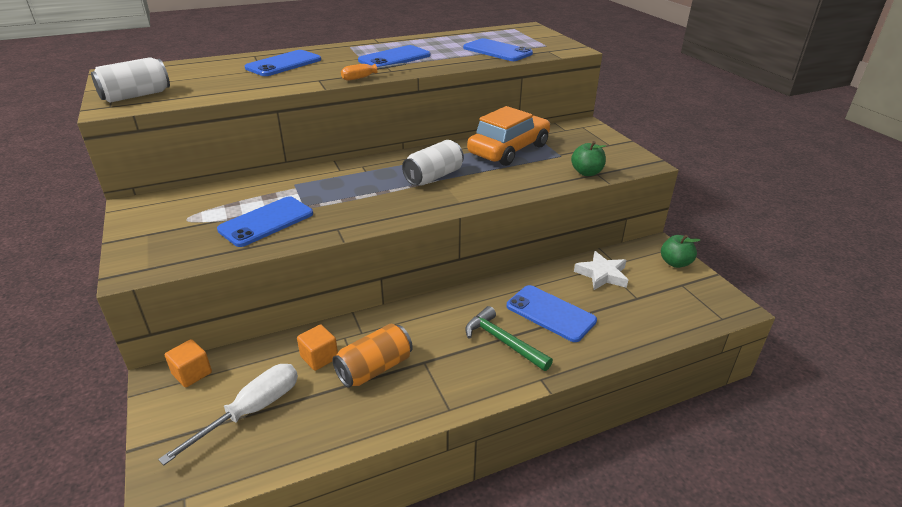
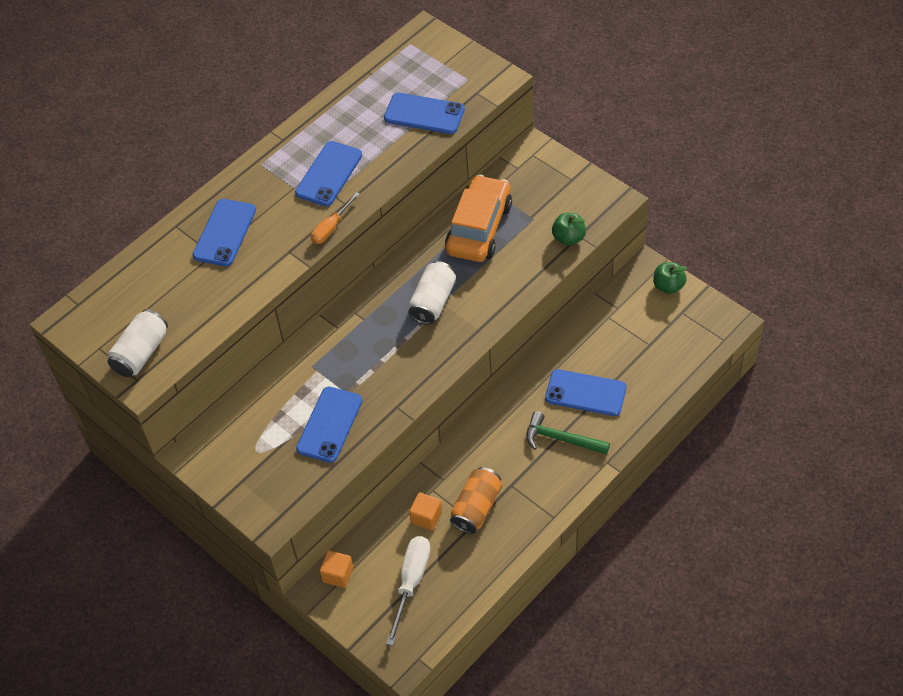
camera: 20 degrees left, 20 degrees up
(602, 274) = (610, 328): white star -> none

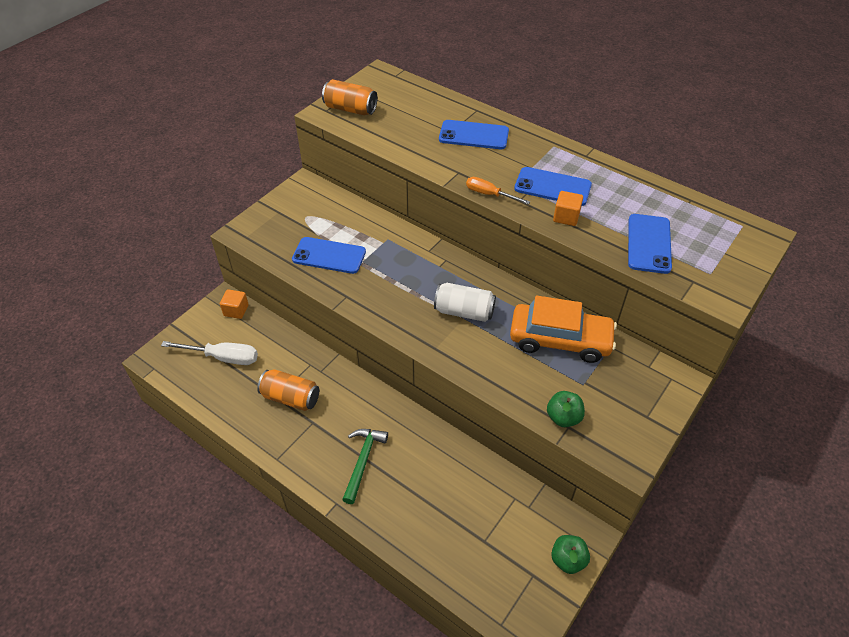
camera: 80 degrees right, 5 degrees down
(141, 353) = (350, 109): white can -> orange can
(426, 517) = (283, 362): orange cube -> orange cube (566, 217)
(585, 393) = (417, 480): blue phone -> none

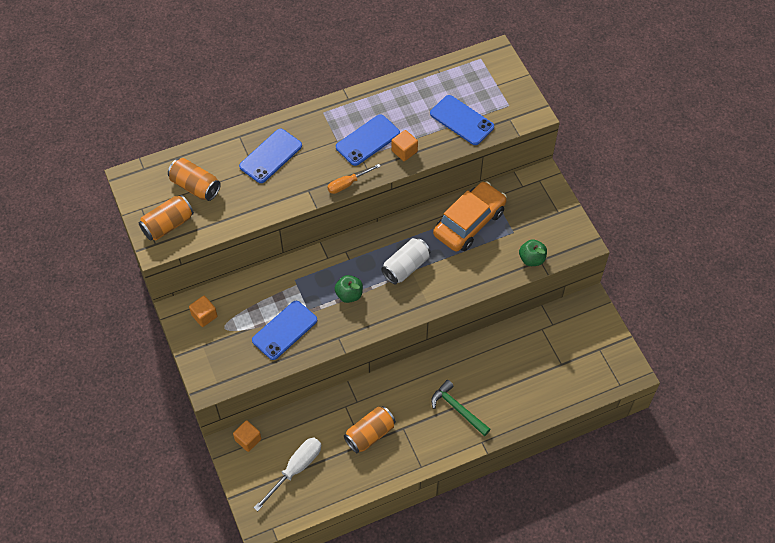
camera: 60 degrees left, 10 degrees up
(309, 200) = (204, 316): none -> orange cube
(402, 108) = (195, 186): none -> orange can
(568, 560) = (600, 324): green apple -> green apple (349, 294)

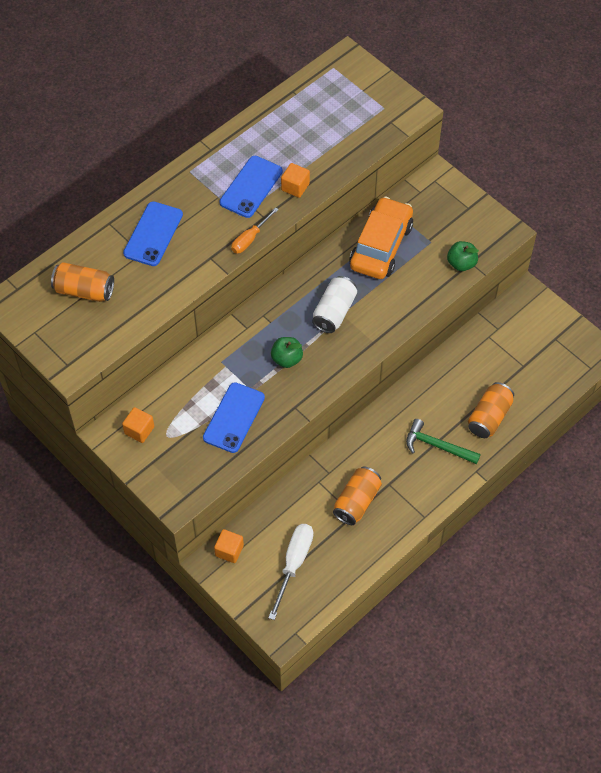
camera: 20 degrees left, 0 degrees up
(168, 225) = (72, 340): orange can -> orange can (489, 417)
(461, 120) = (341, 137): blue phone -> none

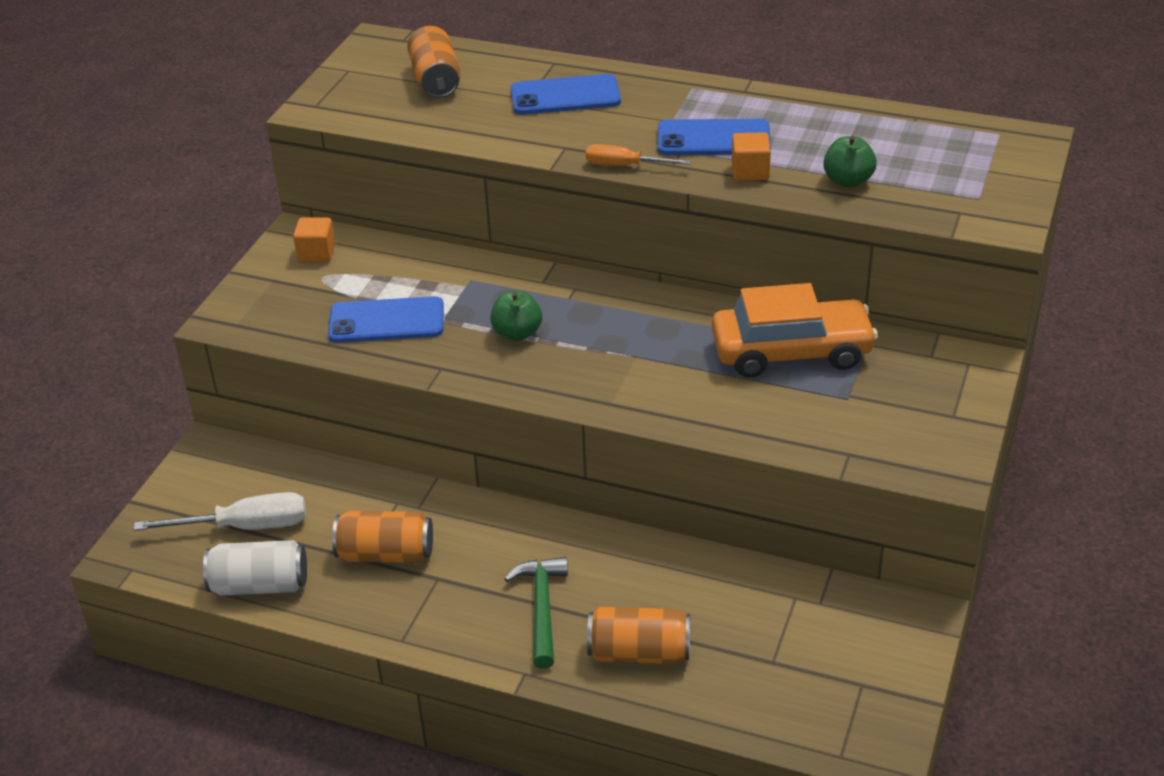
camera: 65 degrees right, 20 degrees down
(229, 550) = (236, 457): orange cube -> none
(334, 312) = (633, 348): white can -> white can (260, 585)
(461, 263) = (837, 444): green apple -> green apple (848, 181)

